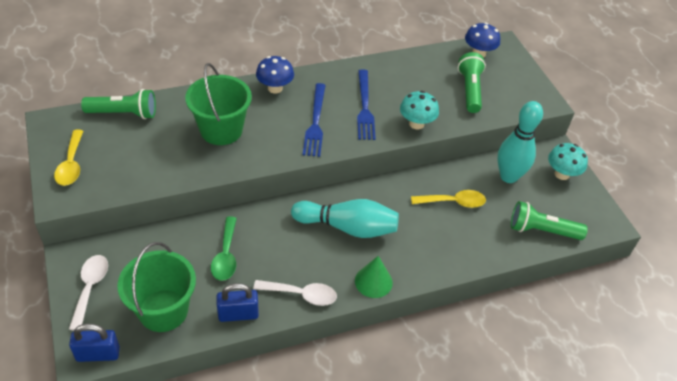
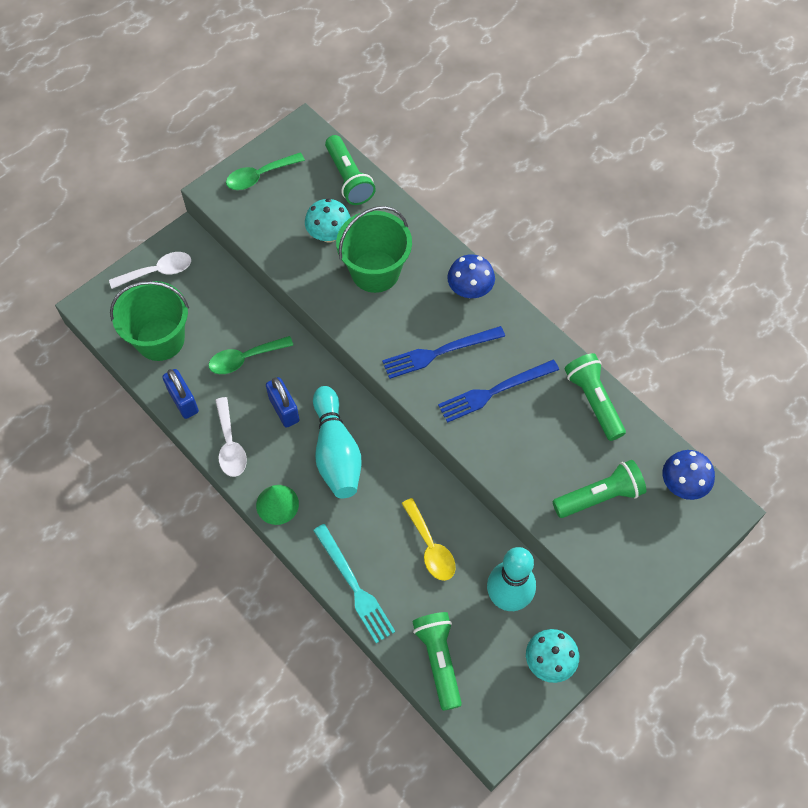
camera: 70 degrees right, 15 degrees up
(71, 164) = (260, 176): yellow spoon -> green spoon
(98, 354) = (96, 314): blue padlock -> blue padlock (284, 409)
(399, 66) = (593, 401): none -> green flashlight
(416, 124) = (499, 456): turquoise mushroom -> turquoise mushroom (329, 234)
(466, 258) = (354, 586): none -> turquoise fork

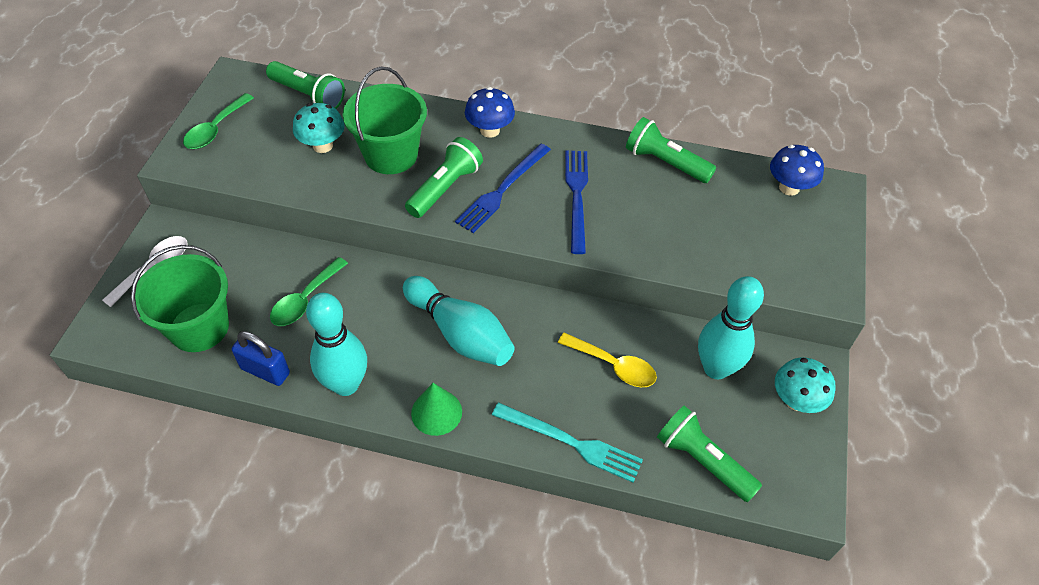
camera: 35 degrees left, 10 degrees down
(230, 444) = (346, 384): white spoon -> turquoise bowling pin
(284, 409) = (379, 323): blue padlock -> none
(494, 391) = (577, 196): blue fork -> blue fork turned 150 degrees clockwise
(600, 496) = (734, 231): green flashlight -> green flashlight (445, 188)

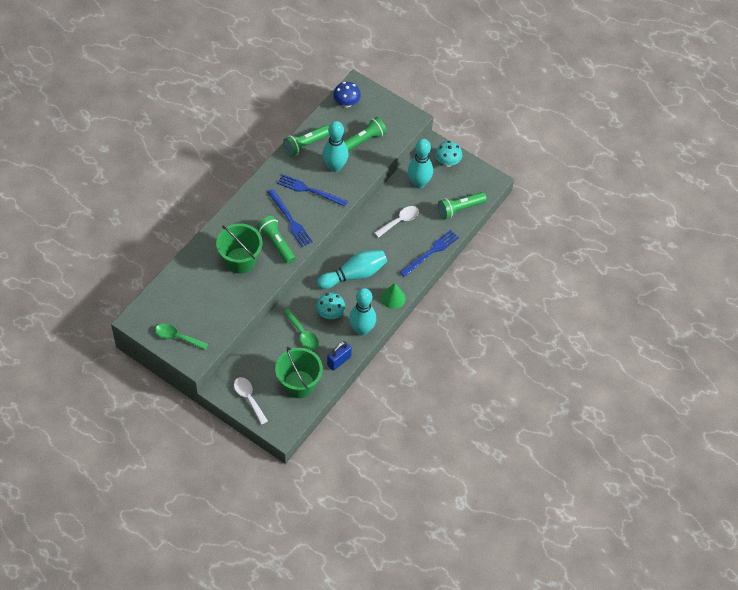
camera: 70 degrees left, 5 degrees up
(216, 129) = (177, 337): green spoon -> green spoon turned 150 degrees clockwise
(308, 95) = (172, 286): green flashlight -> green flashlight (364, 140)
(323, 145) = (217, 289): turquoise mushroom -> turquoise mushroom (330, 313)
(490, 130) = (244, 210): blue mushroom -> none
(571, 442) = (431, 252): turquoise fork -> blue fork
(613, 365) = (399, 221): yellow spoon -> white spoon
(646, 214) = (335, 167): none -> turquoise bowling pin

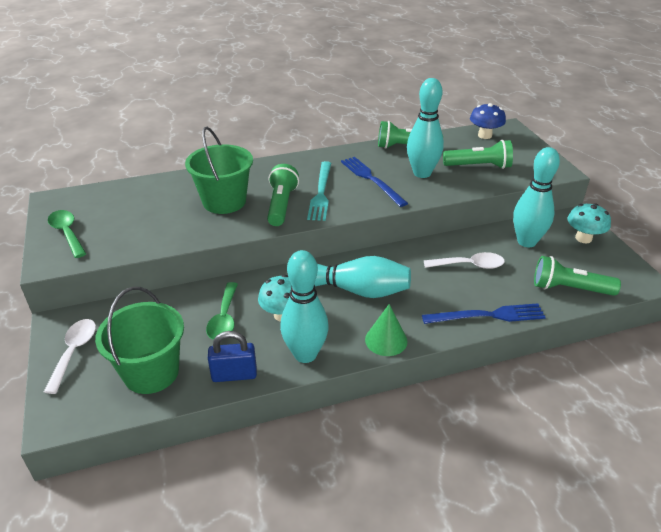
camera: 40 degrees right, 20 degrees down
(290, 220) = (321, 193): blue fork -> turquoise fork

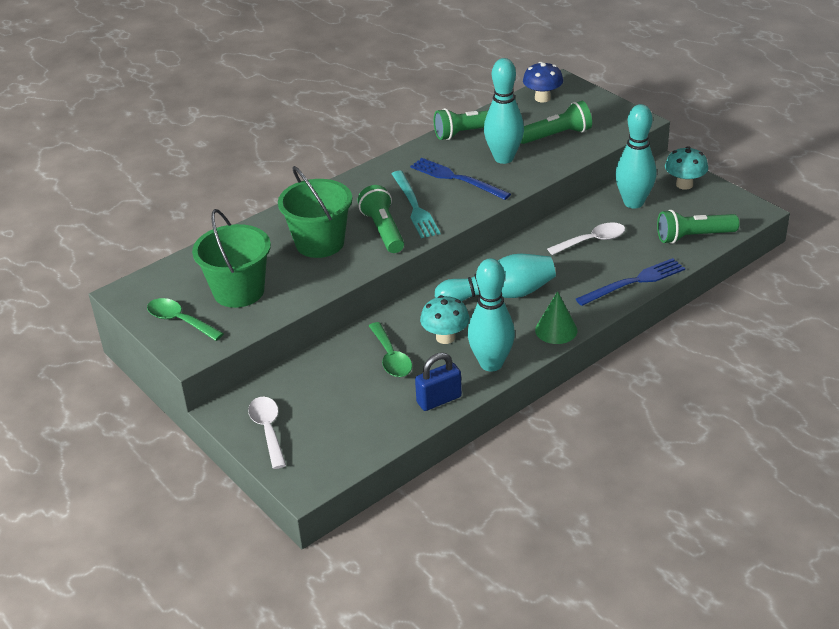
camera: 20 degrees left, 0 degrees up
(151, 372) = (359, 422): green bucket -> green bucket (239, 291)

